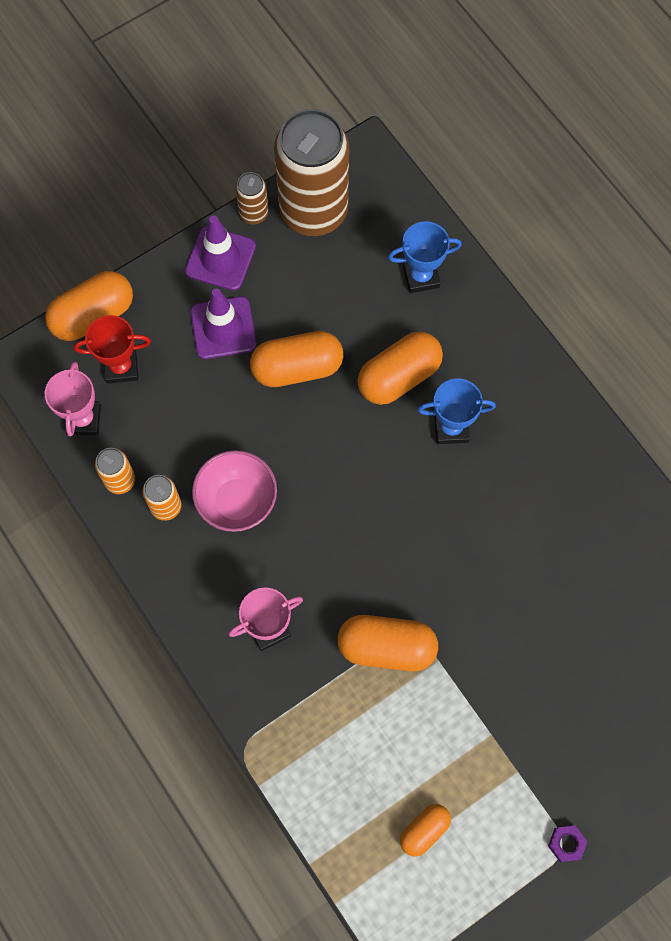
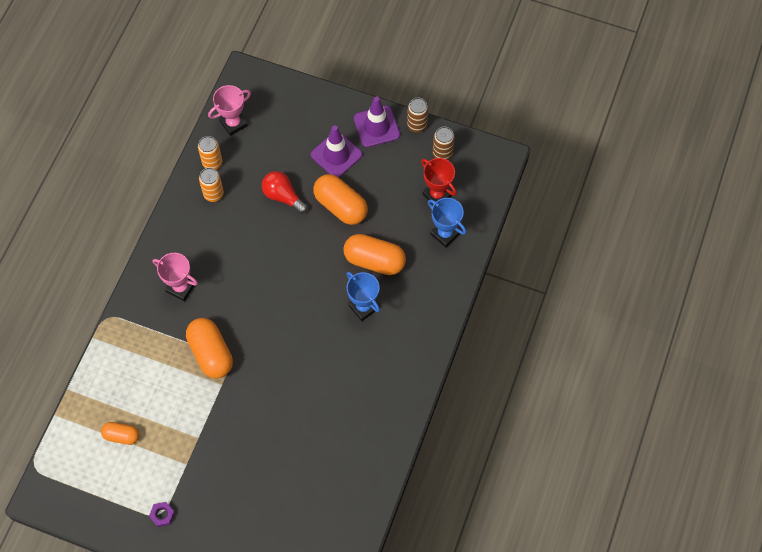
camera: 55 degrees right, 5 degrees down
(93, 315) = (296, 88): orange capsule -> none
(121, 367) = (276, 121): red trophy -> red trophy (437, 195)
(233, 425) = (283, 196): none -> red light bulb
(237, 501) = (241, 226): pink bowl -> none
(313, 211) = (442, 153): brown can -> brown can, size x0.43

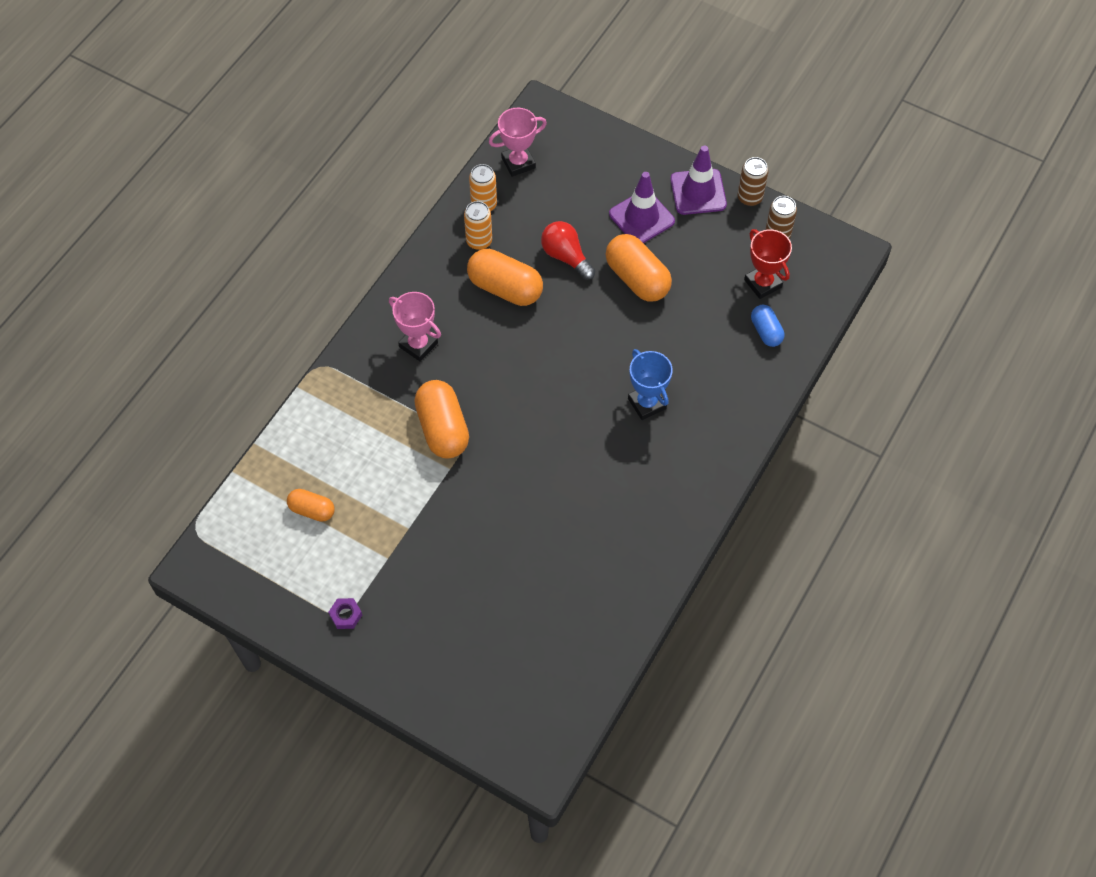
camera: 10 degrees right, 5 degrees down
(374, 261) = (670, 350): orange capsule -> orange capsule (505, 288)
(445, 234) = (766, 331): blue trophy -> blue capsule

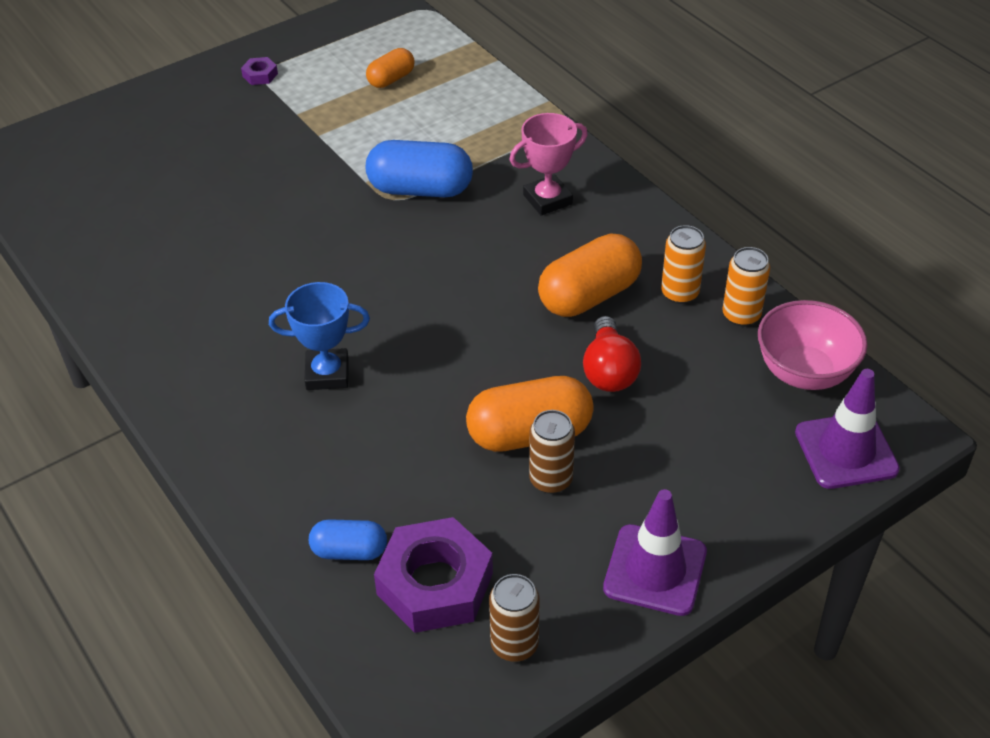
camera: 115 degrees right, 15 degrees down
(443, 429) = (420, 189): orange capsule -> blue capsule
(518, 163) = (804, 372): pink trophy -> pink bowl
(566, 257) = (609, 370): red light bulb -> red light bulb turned 105 degrees clockwise
(641, 217) = (637, 478): purple traffic cone -> purple traffic cone (846, 451)
(749, 197) = (611, 638): brown can -> brown can (551, 480)
(763, 283) = (435, 584): red trophy -> purple nut

